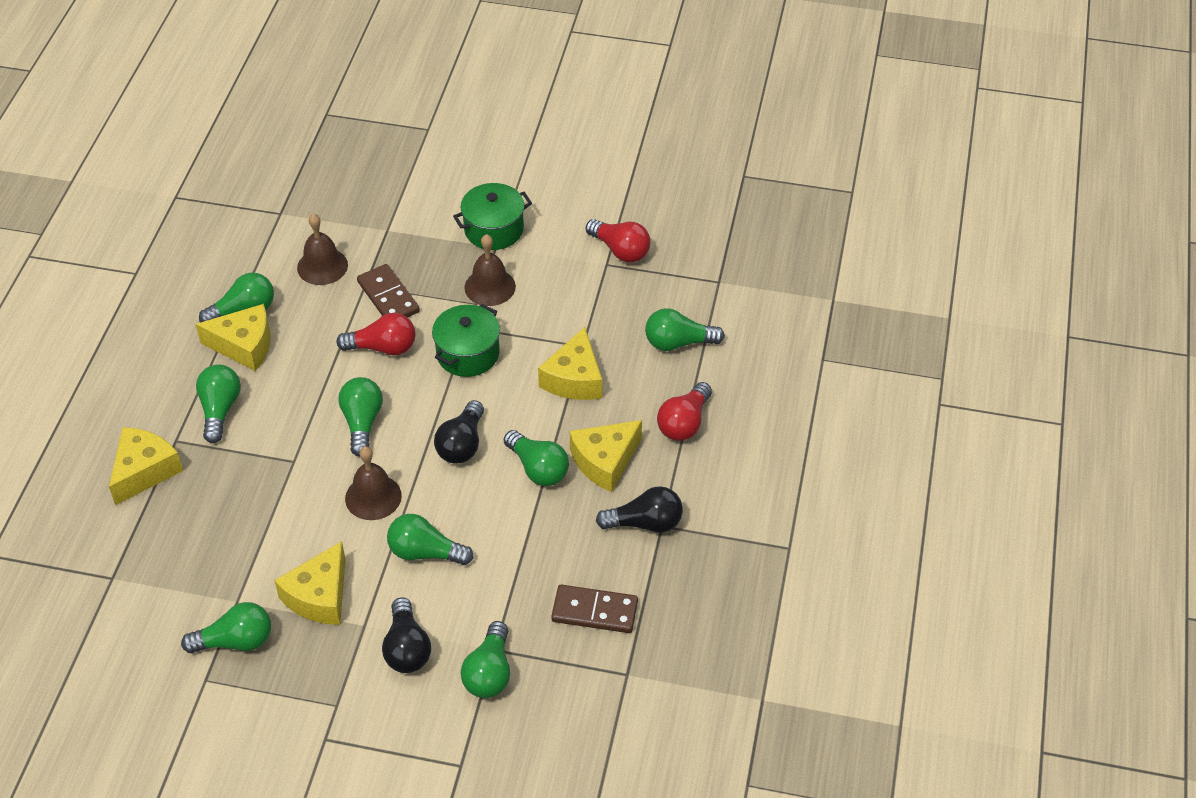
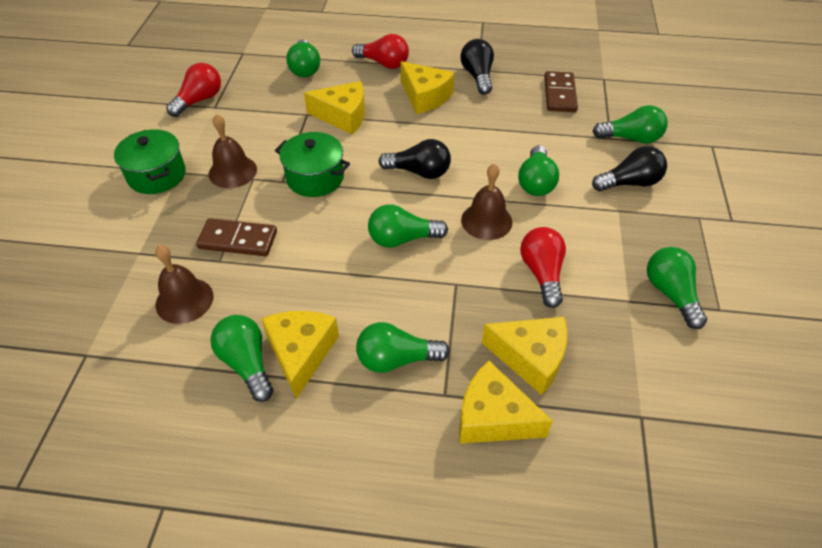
camera: 95 degrees left, 0 degrees up
(319, 596) = (601, 242): yellow cheese -> yellow cheese (530, 358)
(383, 348) = (306, 236): red light bulb -> red light bulb (542, 273)
(388, 297) = (238, 240): brown domino -> brown domino turned 45 degrees clockwise
(538, 468) = (437, 128): green light bulb -> none

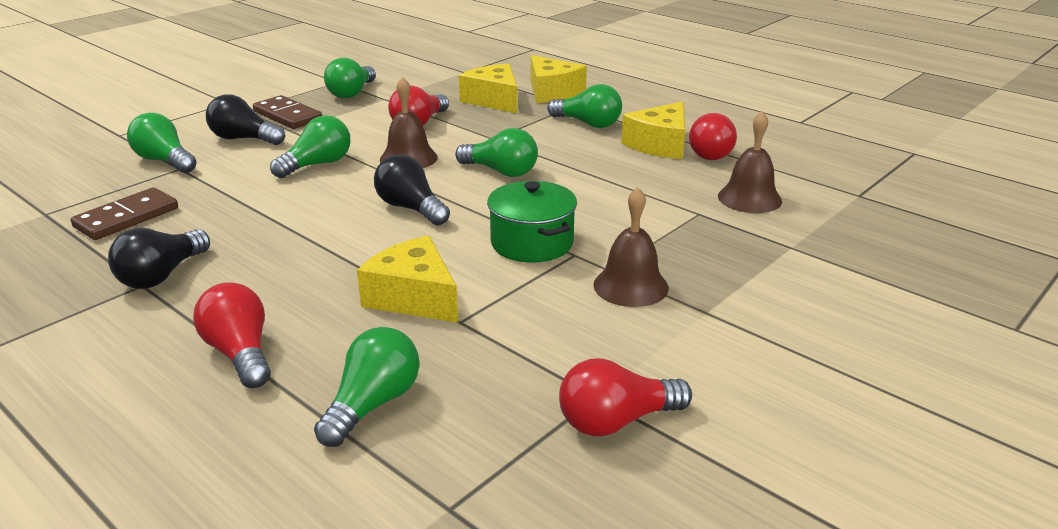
camera: 145 degrees left, 20 degrees down
(157, 175) = (744, 320): green pot -> none
(238, 240) = (668, 221): brown domino -> brown domino (287, 116)
(247, 363) = (708, 152): green light bulb -> red light bulb
(425, 97) = (273, 278): yellow cheese -> none

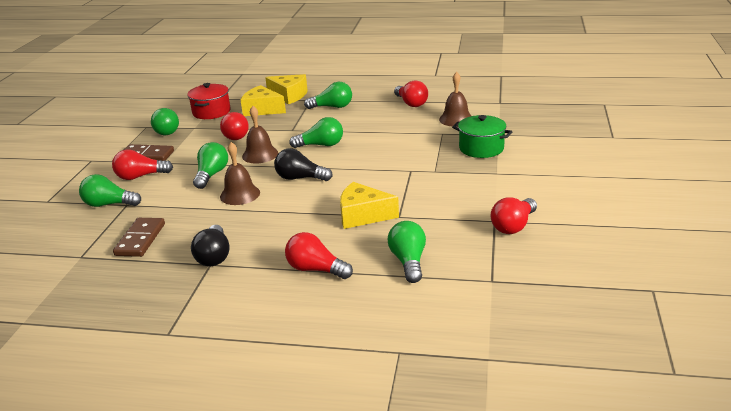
camera: 30 degrees left, 0 degrees up
(244, 139) = (140, 176): black light bulb -> red light bulb
(431, 85) = (211, 112): none -> red pot
(532, 243) = (384, 172): green pot -> green pot (481, 148)
(630, 286) = (453, 174): brown bell -> brown bell (240, 194)
(660, 145) = (383, 107): yellow cheese -> none

